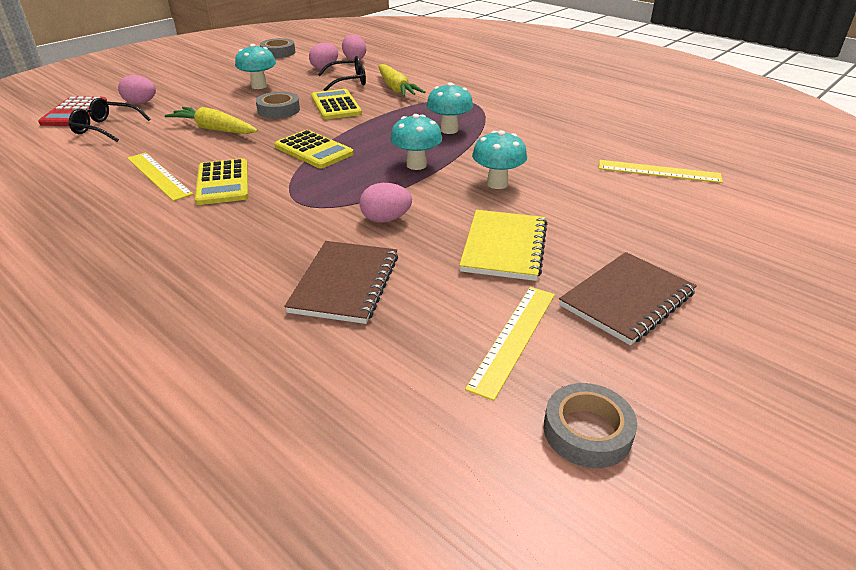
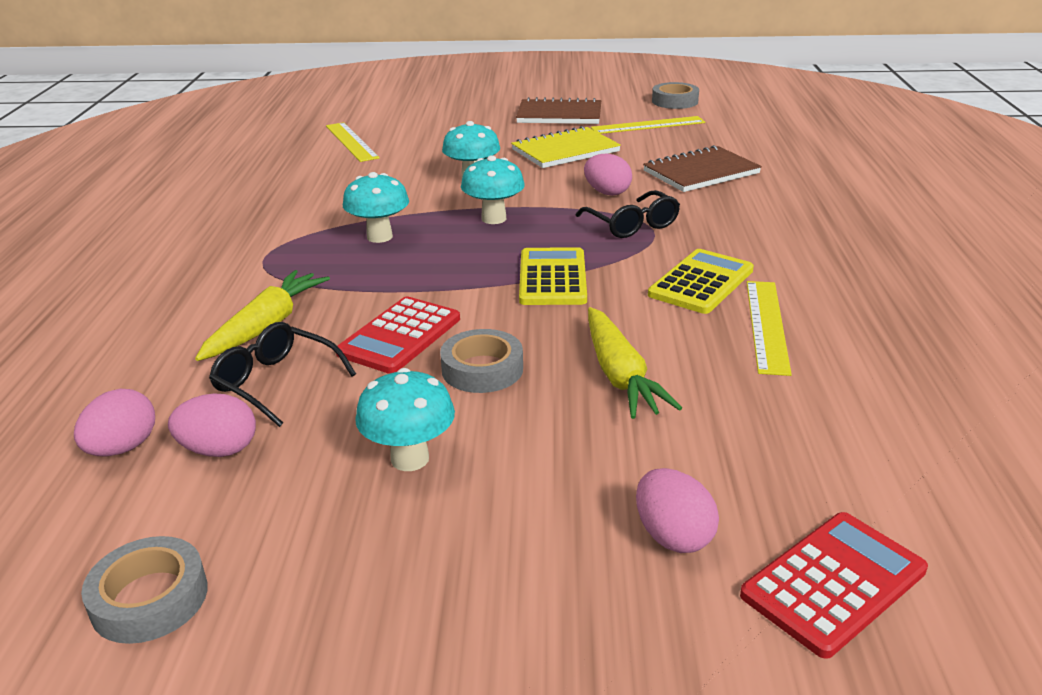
camera: 130 degrees left, 5 degrees down
(106, 128) = (789, 477): black glasses -> black glasses (632, 225)
(336, 105) = (400, 336): yellow calculator -> red calculator

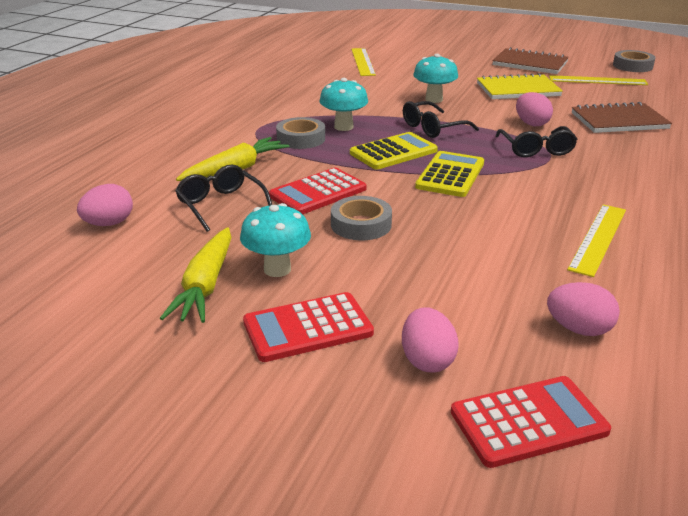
camera: 20 degrees right, 0 degrees up
(149, 598) = (76, 310): grey tape -> grey tape (301, 139)
(219, 450) = (163, 237): pink egg -> pink egg (579, 329)
(494, 219) = (432, 128): turquoise mushroom -> black glasses
(500, 533) = (308, 328): none -> red calculator
(620, 375) = (458, 249): yellow carrot -> yellow carrot (206, 286)
(701, 282) = (564, 199): yellow calculator -> yellow calculator (393, 152)

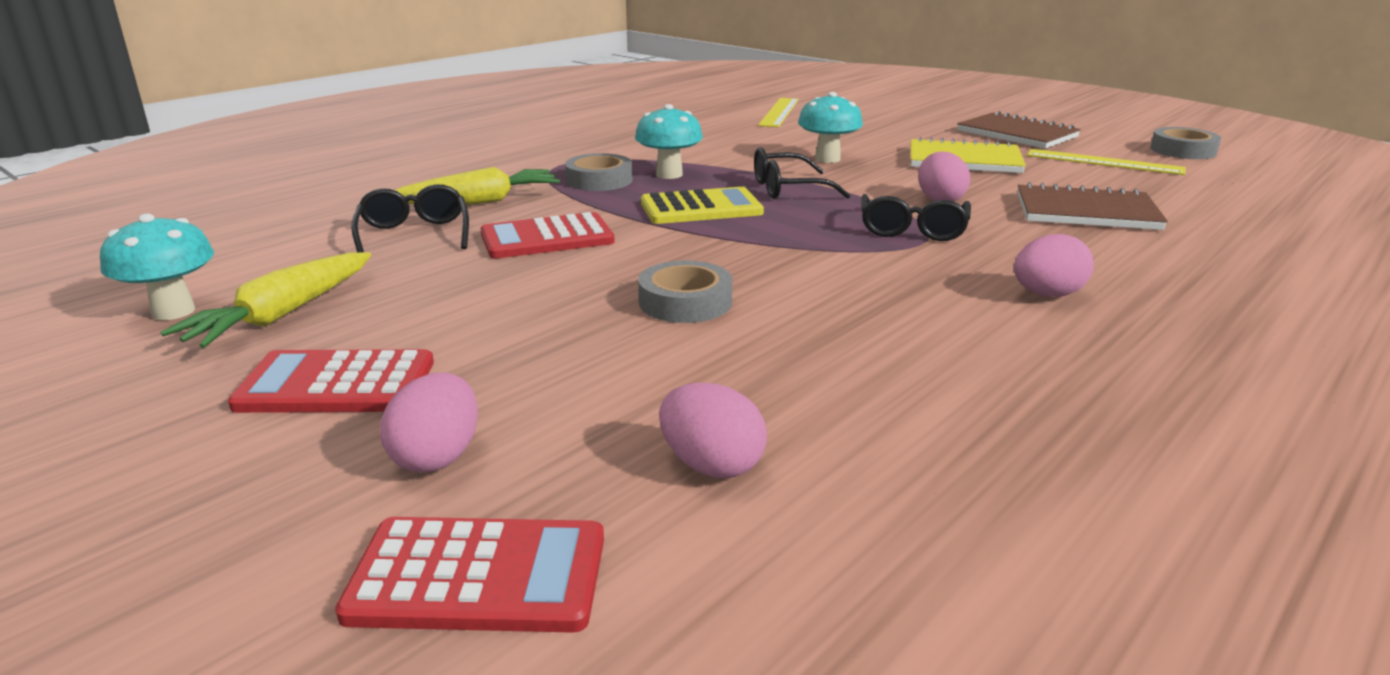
camera: 20 degrees right, 5 degrees down
(109, 224) = (267, 235): pink egg -> pink egg (1047, 294)
(277, 269) = (388, 312): turquoise mushroom -> turquoise mushroom (173, 311)
(361, 224) = (556, 280): grey tape -> grey tape (685, 302)
(450, 175) = (748, 243): yellow calculator -> none
(598, 238) = (884, 351): yellow ruler -> none

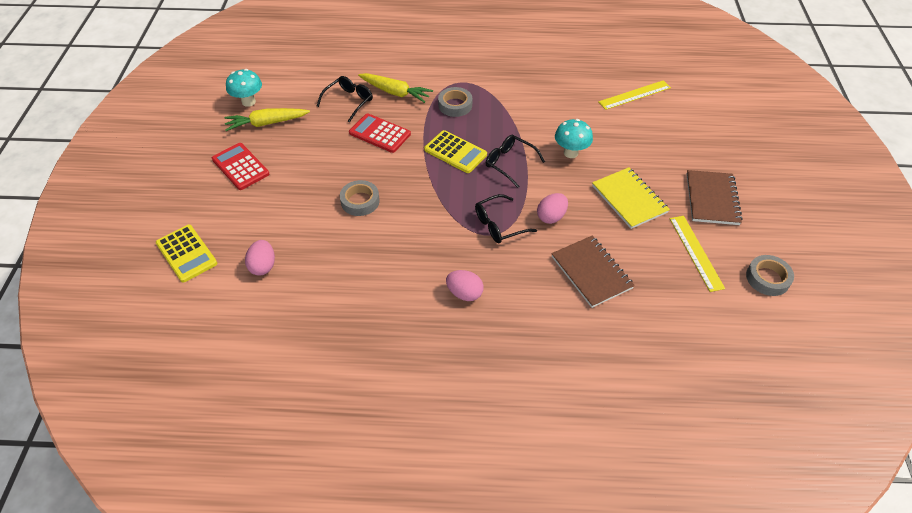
camera: 50 degrees right, 25 degrees up
(437, 457) = (224, 212): pink egg -> none
(478, 576) = (186, 253): red calculator -> yellow calculator
(669, 174) = (486, 119): turquoise mushroom -> none

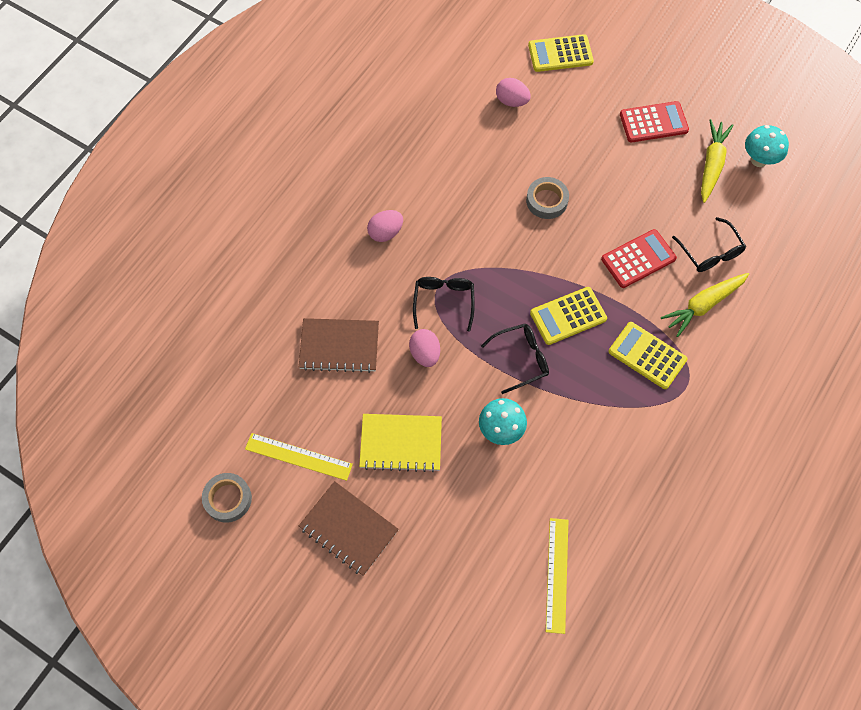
camera: 120 degrees right, 15 degrees up
(455, 105) = (647, 356): grey tape -> yellow calculator

